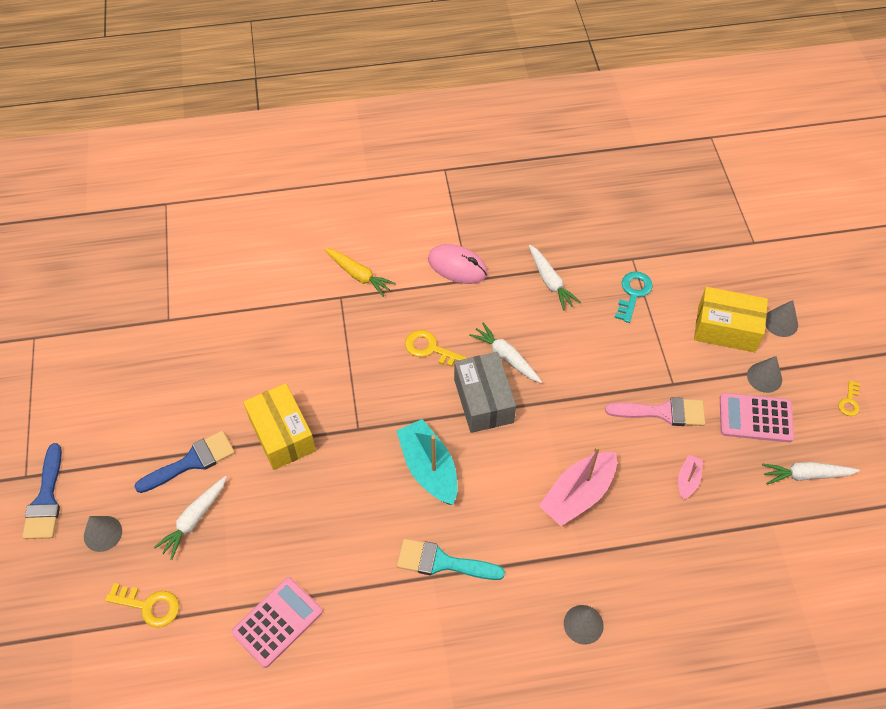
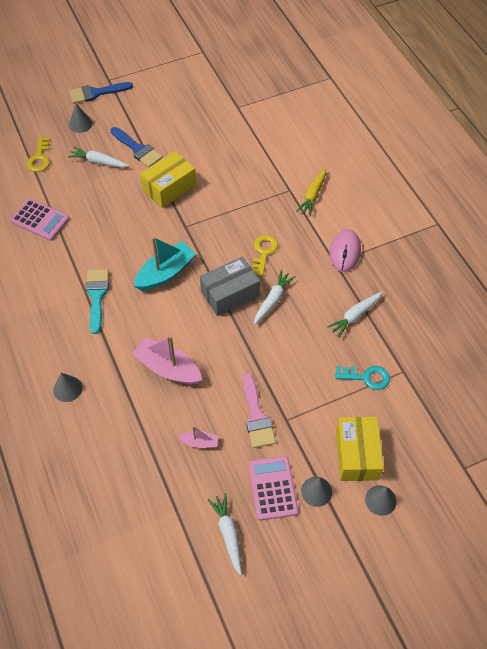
camera: 75 degrees right, 0 degrees up
(849, 401) = (314, 567): yellow key -> none

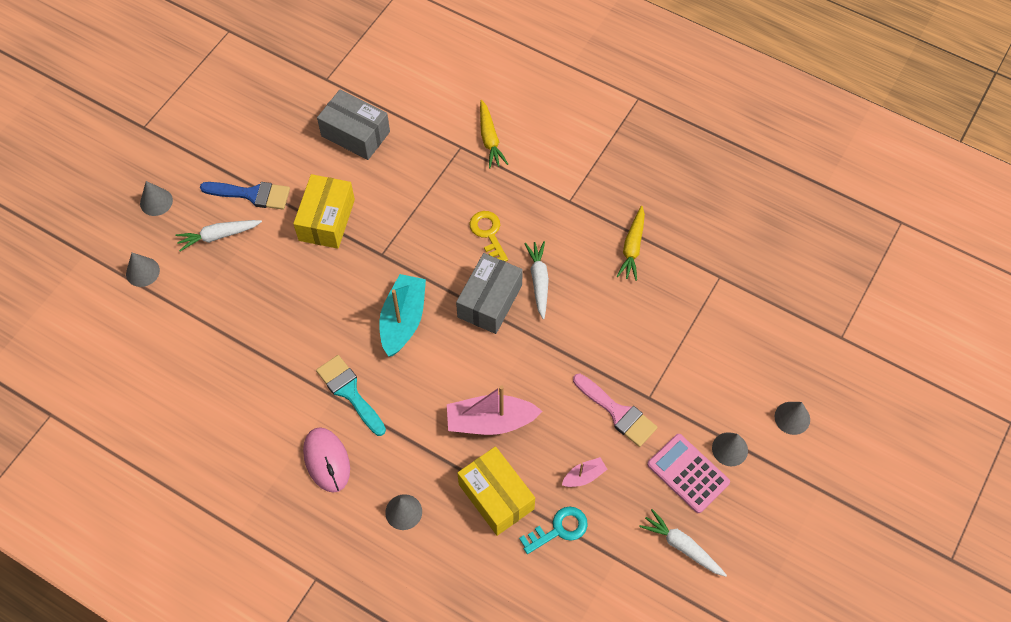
camera: 35 degrees left, 5 degrees up
(40, 158) = (142, 272): yellow key -> grey cone
(40, 220) = (208, 345): pink calculator -> none
(96, 93) = (142, 152): blue brush -> none
(229, 147) = (355, 134): none -> grey box
(345, 252) = (571, 184): pink mouse -> pink mouse (327, 460)
(355, 316) = (632, 247): white carrot -> yellow carrot
(356, 454) = (739, 388): yellow box -> yellow box (496, 496)
(366, 377) = (690, 305): turquoise key -> turquoise key (559, 529)

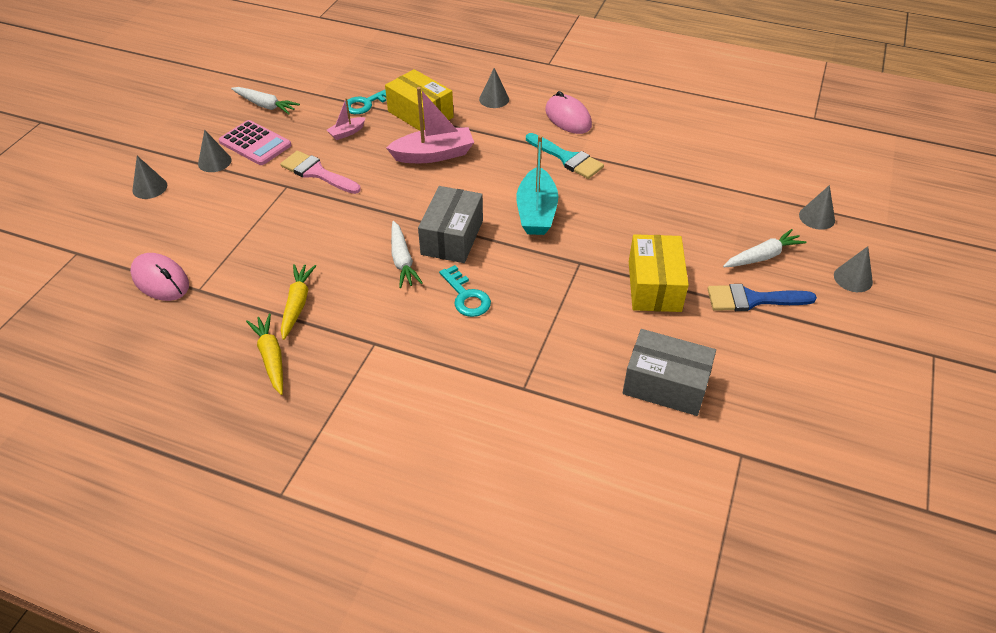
camera: 170 degrees right, 15 degrees down
(488, 234) = (466, 296): yellow key -> turquoise key
(489, 139) = (487, 403): yellow carrot -> yellow carrot (271, 358)
(755, 292) = (160, 280): none -> pink mouse

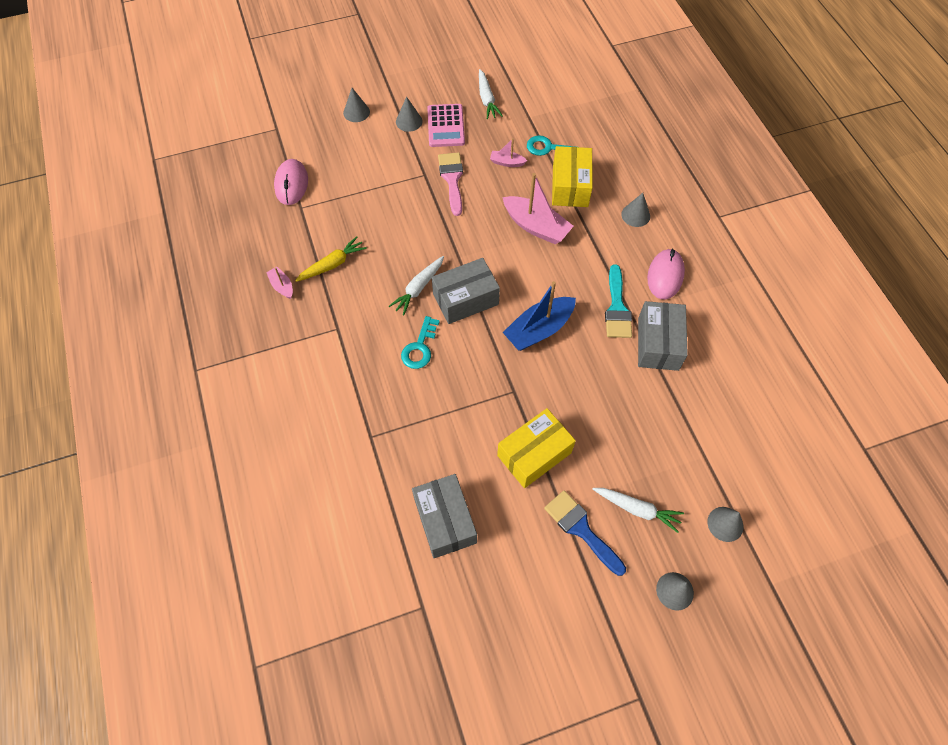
camera: 50 degrees right, 15 degrees up
(271, 358) = (282, 286): yellow carrot -> pink boat
(536, 212) = (539, 330): turquoise boat -> blue boat
(624, 157) = (658, 343): none -> grey box

